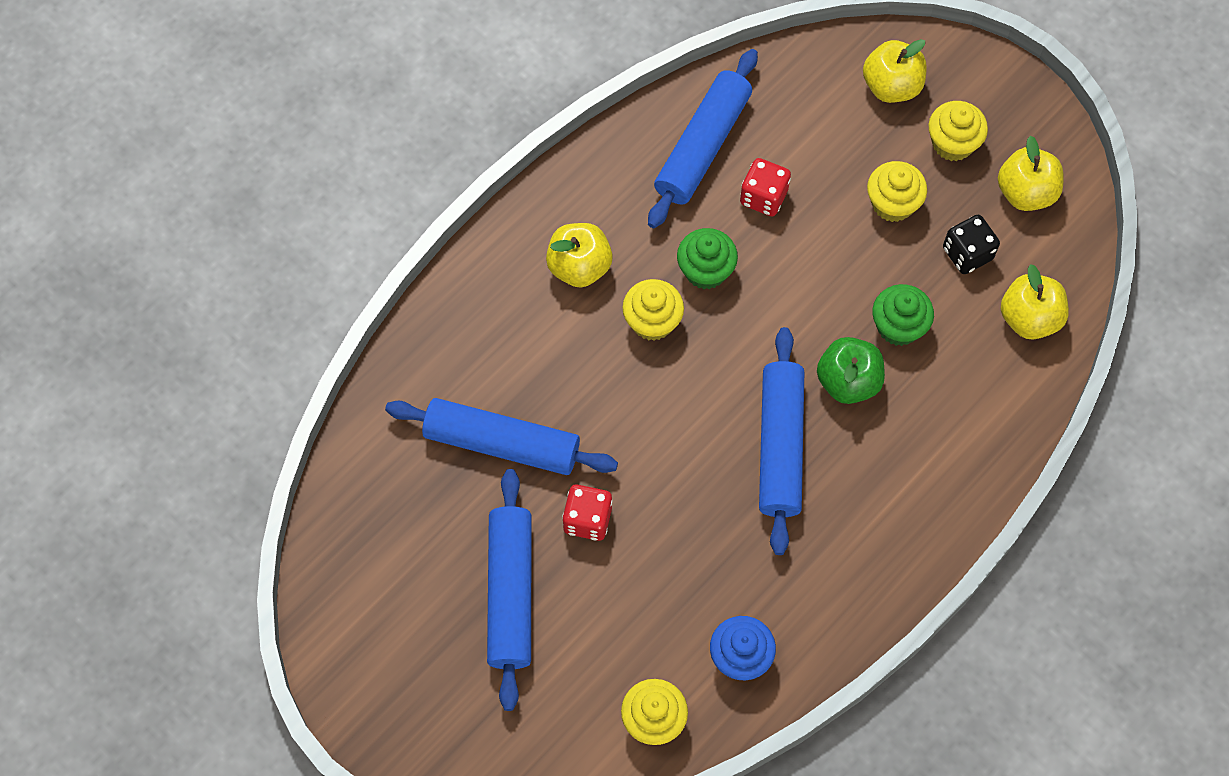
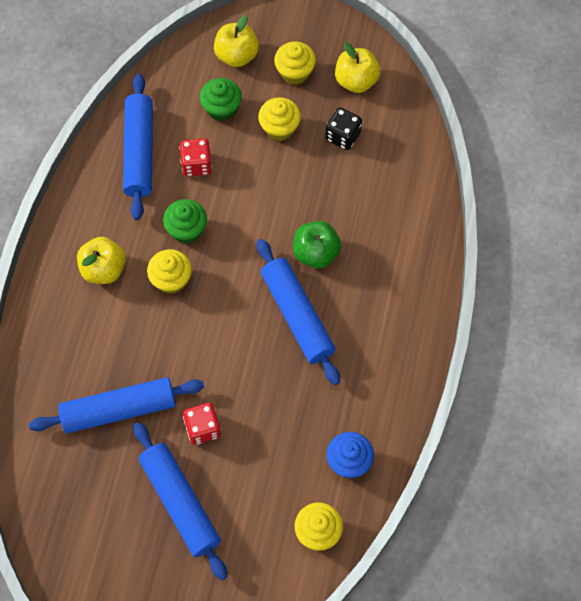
camera: 30 degrees left, 0 degrees up
(898, 326) = (327, 202): green cupcake -> green cupcake (221, 108)
(1029, 318) = (402, 157): yellow apple -> none

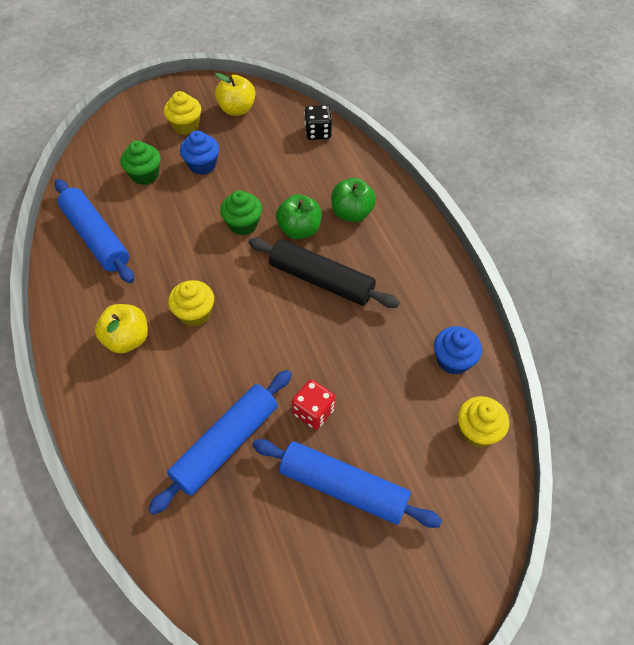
camera: 35 degrees left, 10 degrees down
(186, 229) = (180, 270): green cupcake -> green cupcake (243, 224)
(196, 164) = (153, 221): red dice -> none
(237, 55) = (131, 136): yellow apple -> none
(279, 128) = (202, 165): yellow cupcake -> blue cupcake
(297, 316) = (321, 280): blue rolling pin -> black rolling pin
(343, 136) = (255, 146): black dice -> black dice (318, 132)
(376, 265) = (352, 213): none -> green apple

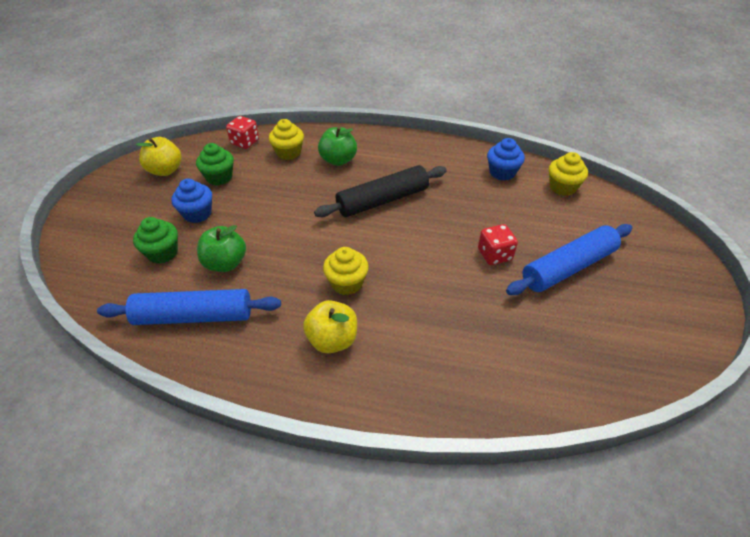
camera: 55 degrees left, 10 degrees down
(185, 126) = (142, 205): yellow cupcake -> yellow cupcake (288, 152)
(225, 444) = (489, 317): blue rolling pin -> none
(243, 224) = (286, 217): green cupcake -> green cupcake (219, 177)
(299, 230) = (325, 191): green apple -> green apple (225, 263)
(318, 132) = (245, 142): black dice -> red dice

